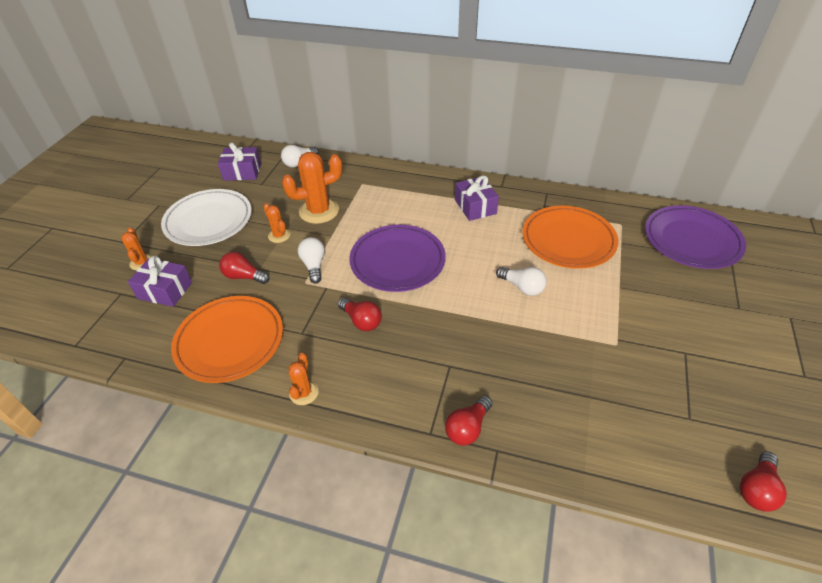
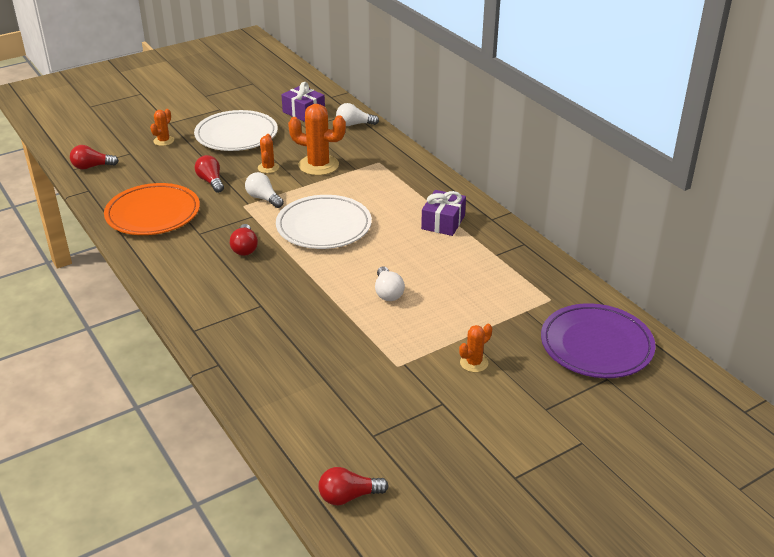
camera: 40 degrees right, 10 degrees down
(165, 290) = (155, 165): purple gift -> none
(304, 393) = (155, 265): orange cactus -> orange cactus (474, 363)
(314, 265) = (263, 198): white light bulb -> white light bulb turned 75 degrees counterclockwise
(397, 261) = (324, 226): purple plate -> white plate
(468, 428) = (219, 342): red light bulb -> red light bulb (92, 167)
(568, 240) = (481, 285): orange plate -> none

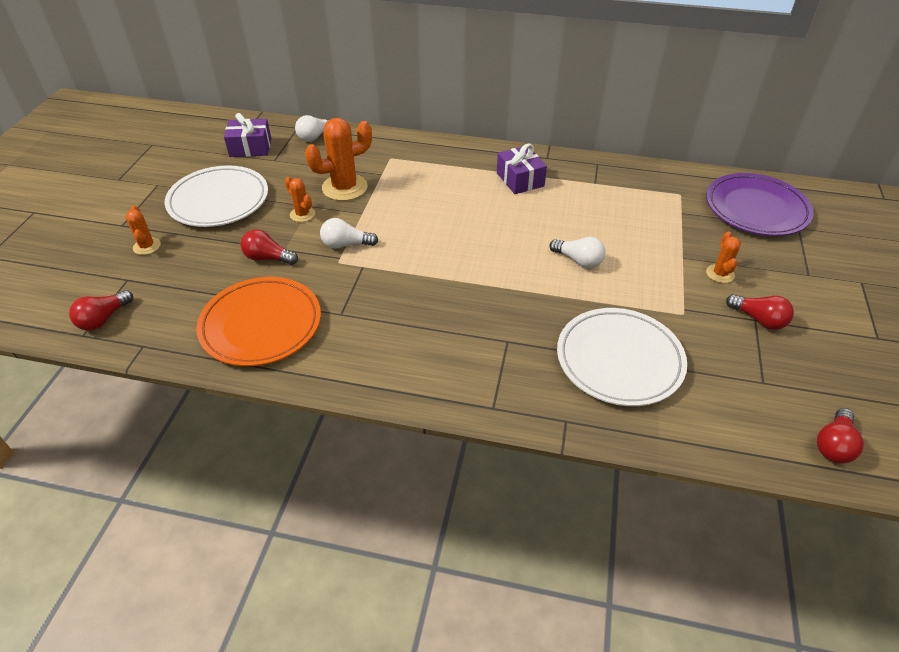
camera: 45 degrees left, 10 degrees up
(245, 248) = (406, 299): red light bulb -> red light bulb (758, 319)
(324, 226) = (439, 238): white plate -> white plate (619, 360)

